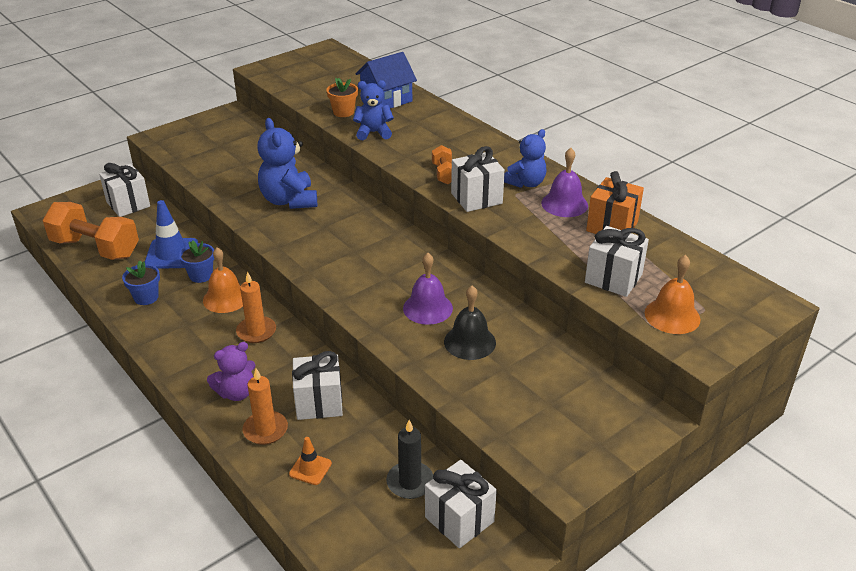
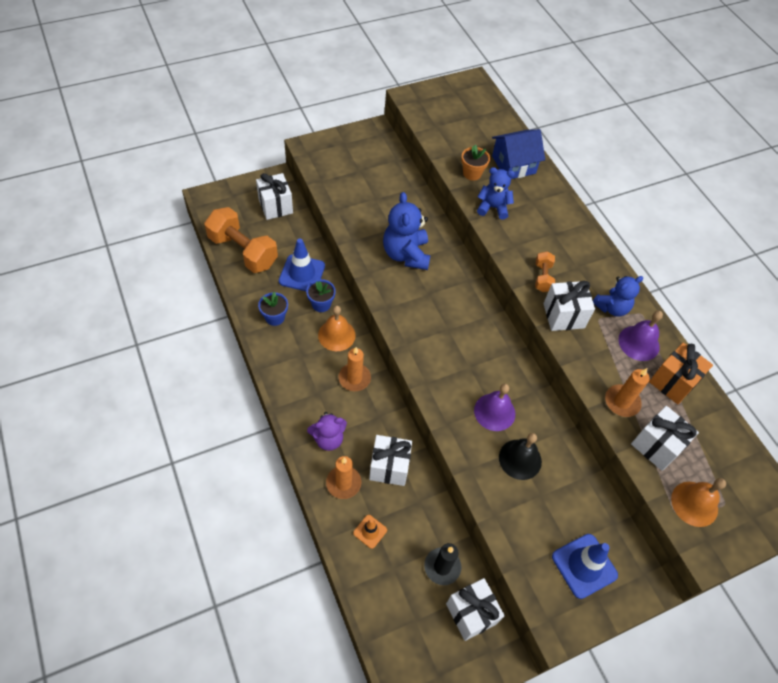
camera: 10 degrees right, 20 degrees up
(563, 252) = (622, 402): none -> orange candle
(575, 419) = (584, 566): none -> blue traffic cone

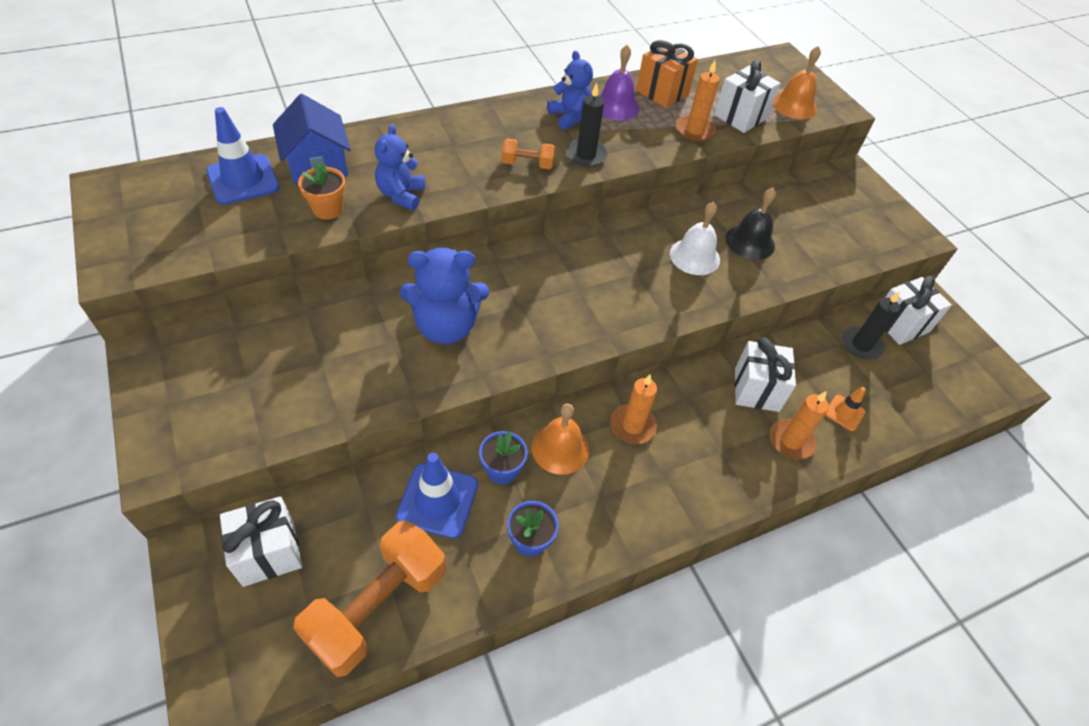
camera: 90 degrees left, 5 degrees down
(328, 439) = (733, 459): purple teddy bear -> none
(494, 412) = (694, 256): purple bell -> white bell
(563, 316) = (586, 155): white gift -> black candle
(584, 566) = (851, 210): blue traffic cone -> blue traffic cone (243, 180)

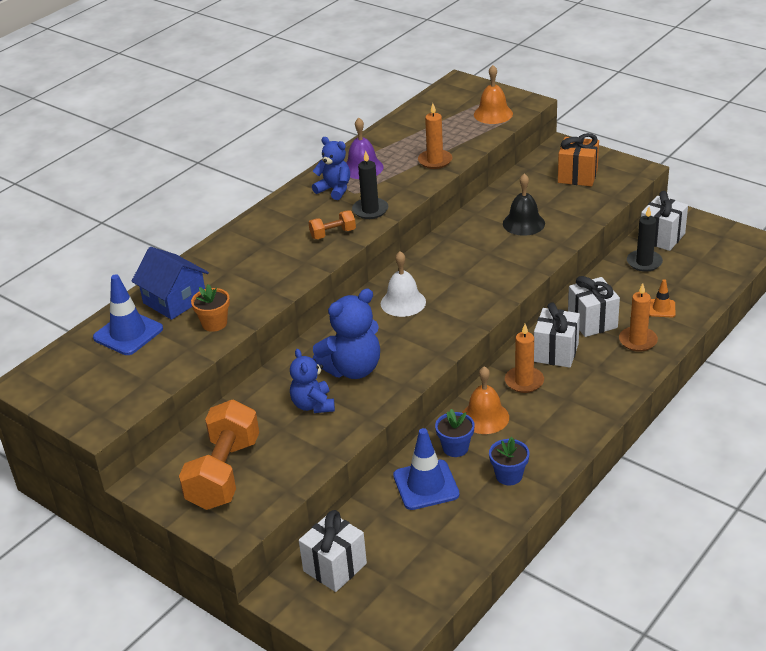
camera: 20 degrees left, 15 degrees down
(378, 606) = (438, 557): orange dumbbell -> orange dumbbell (224, 473)
(401, 195) = (259, 292): blue teddy bear -> blue teddy bear (313, 405)
(662, 93) = (389, 144): orange gift -> orange gift (577, 176)
(694, 256) = (492, 249): white bell -> white bell (403, 302)
(740, 117) = (460, 138): white gift -> white gift (556, 352)

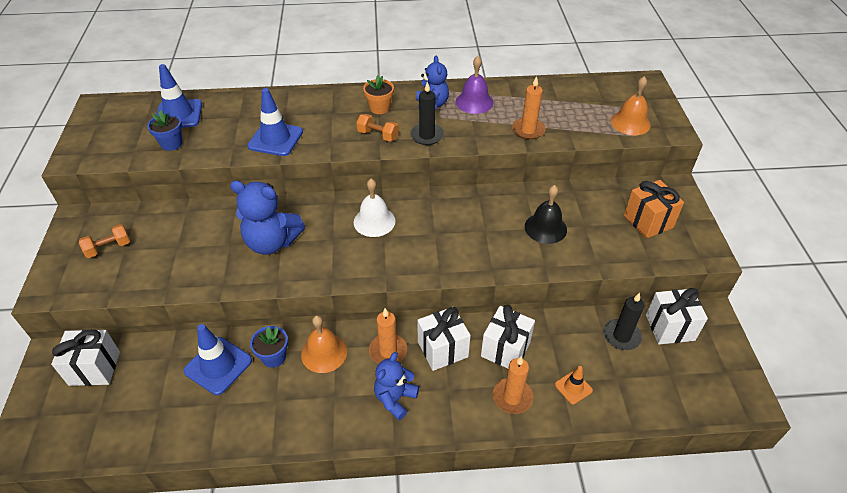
camera: 45 degrees right, 10 degrees up
(174, 300) = (231, 112): blue house -> none
(214, 323) = (220, 144): orange flower pot -> orange flower pot (379, 108)
(224, 473) = (108, 248): orange dumbbell -> orange dumbbell, size x0.48
(255, 290) = (275, 139): none -> blue traffic cone
(313, 405) = (214, 247): blue teddy bear -> blue teddy bear (395, 399)
(509, 476) = (266, 412): blue flower pot -> blue flower pot (171, 143)

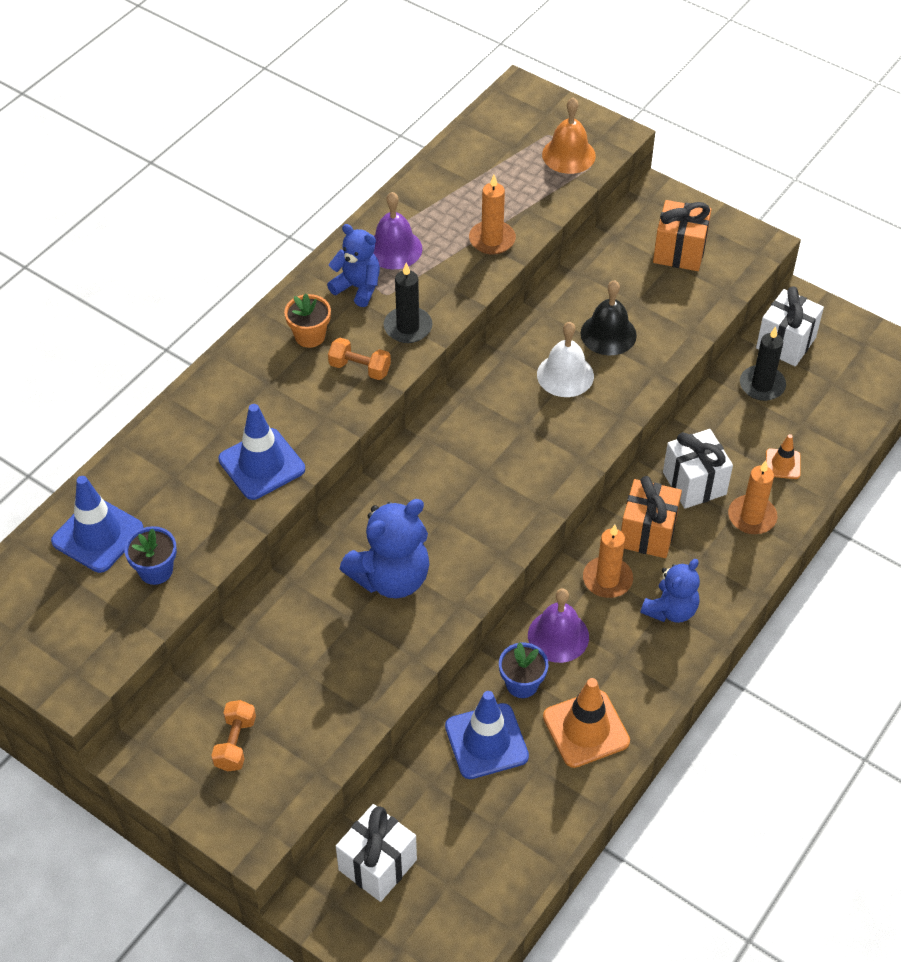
camera: 50 degrees left, 5 degrees up
(264, 410) = (586, 729): none -> orange traffic cone
(324, 353) = (558, 636): orange bell -> purple bell
(374, 221) = (452, 467): white bell -> white bell (565, 375)
(378, 135) = (360, 368): orange dumbbell -> orange dumbbell turned 45 degrees clockwise
(395, 399) = (670, 610): blue teddy bear -> blue teddy bear turned 120 degrees counterclockwise
(442, 349) = (647, 533): white gift -> orange gift

